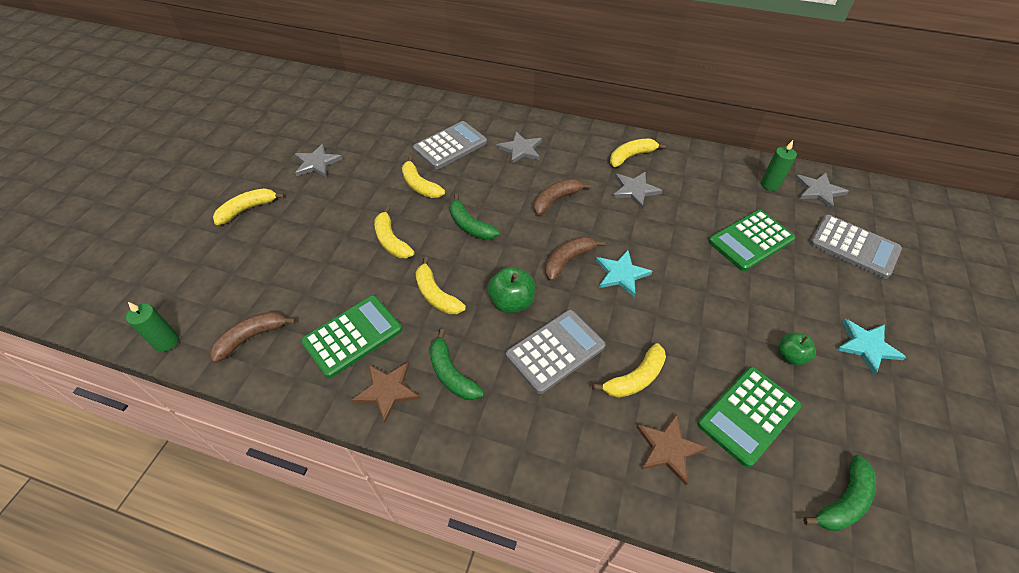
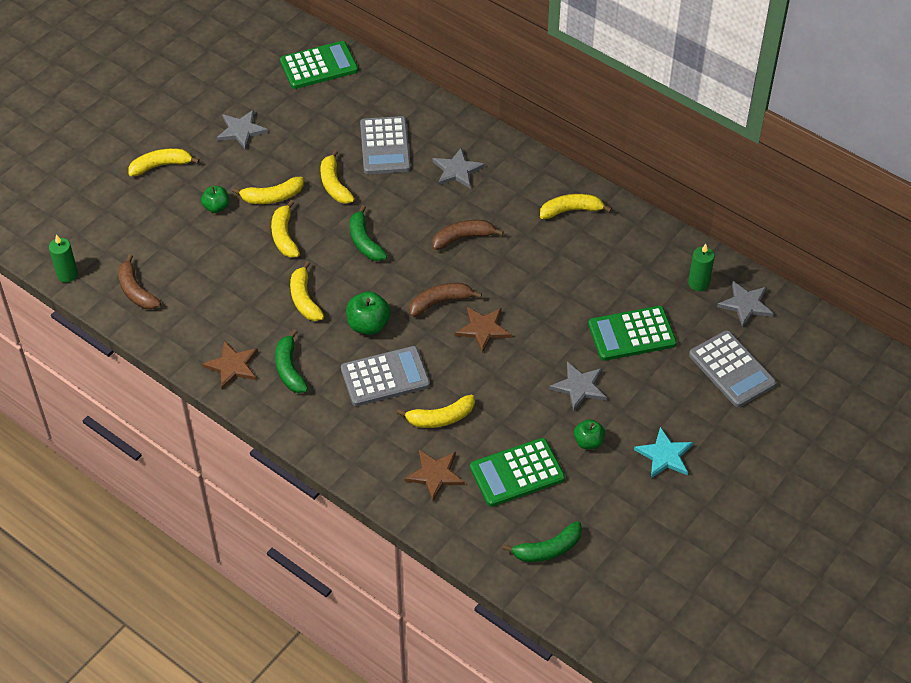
camera: 20 degrees right, 0 degrees up
(251, 337) = (136, 291): brown banana -> brown banana turned 105 degrees counterclockwise
(314, 232) = (216, 207): none -> green apple
(353, 336) = (219, 314): green calculator -> green calculator (319, 66)
(366, 209) = (272, 197): none -> yellow banana
(450, 146) = (385, 146): grey calculator -> grey calculator turned 105 degrees clockwise
(621, 274) = (483, 329): turquoise star -> brown star
(635, 190) = (550, 249): grey star -> grey star (579, 387)

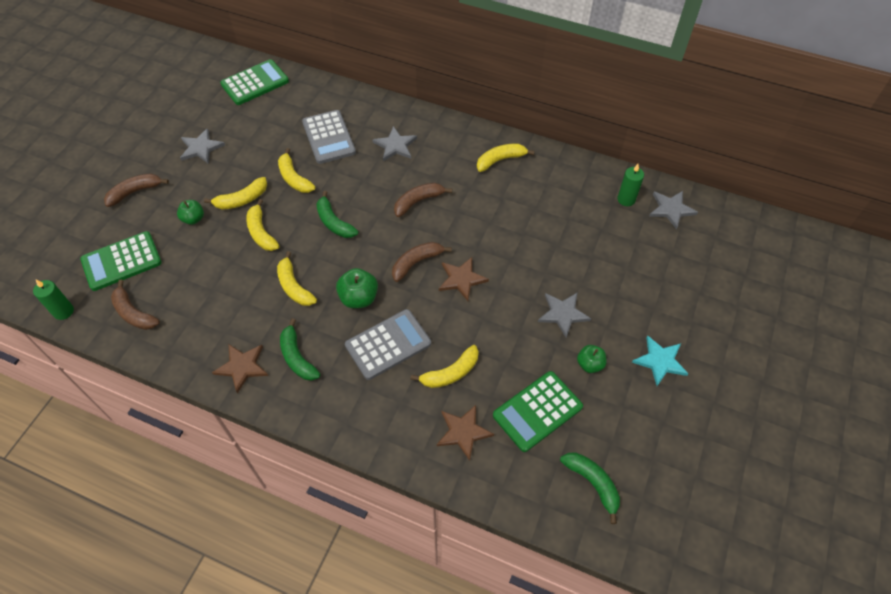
camera: 15 degrees left, 5 degrees up
(161, 166) = (135, 192): yellow banana -> brown banana
(548, 549) = (592, 483): green banana -> green banana turned 90 degrees counterclockwise
(631, 334) = (589, 255): green calculator -> green calculator (121, 261)
(732, 369) = (683, 268): grey calculator -> none

